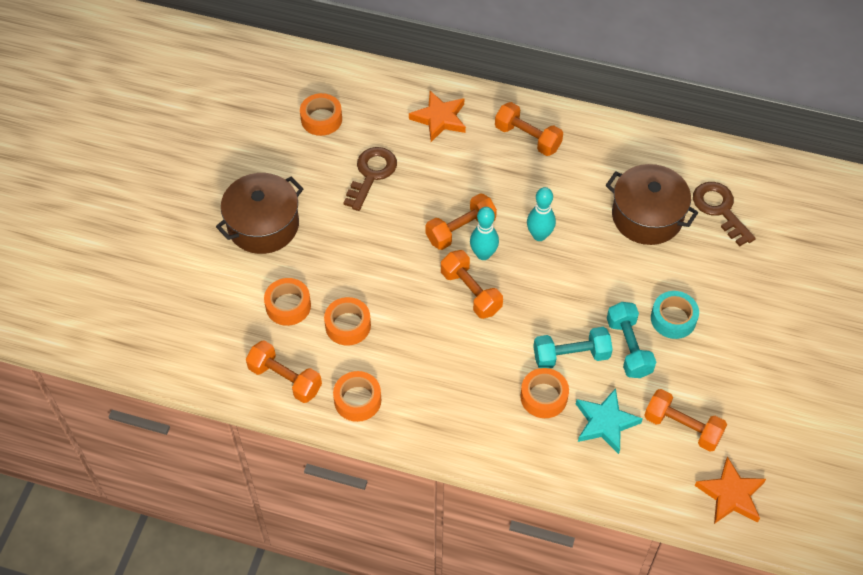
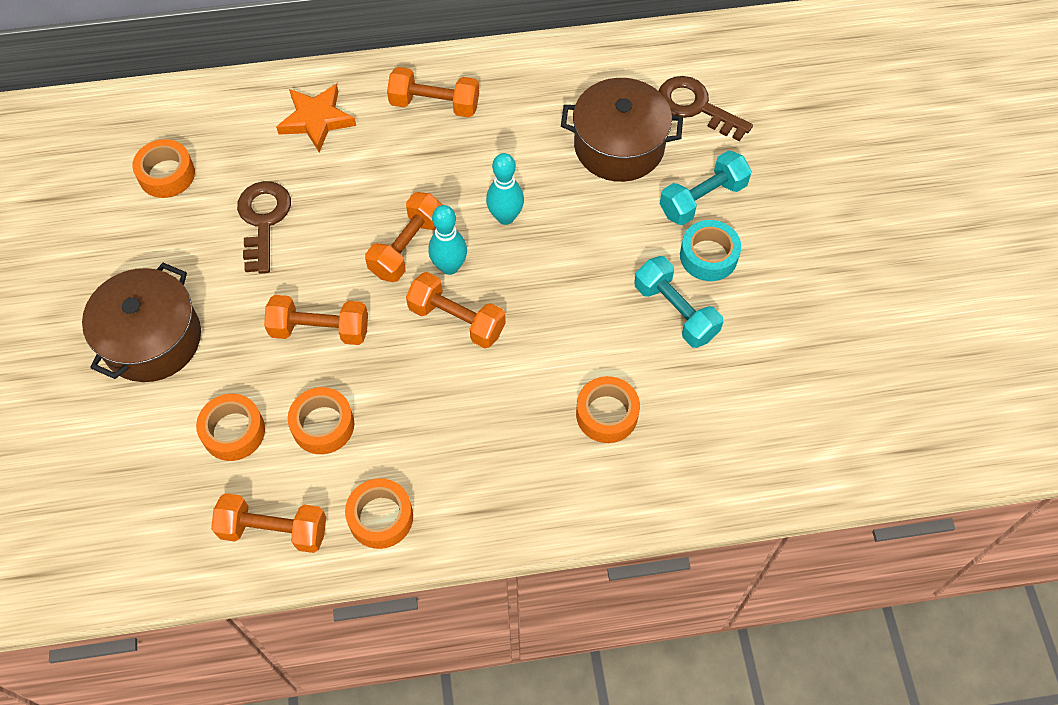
camera: 25 degrees left, 5 degrees up
(571, 356) = (614, 349): turquoise dumbbell -> turquoise dumbbell (702, 199)
(605, 423) = (694, 415): turquoise star -> none
(682, 427) = (783, 382): orange dumbbell -> orange dumbbell (320, 329)
(731, 495) = (877, 440): orange star -> none

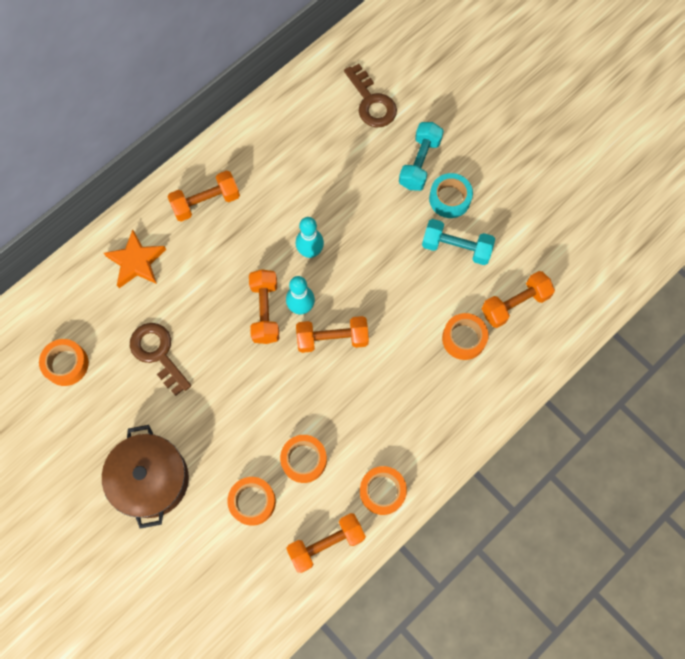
camera: 35 degrees left, 10 degrees up
(320, 329) = (253, 401): orange dumbbell -> orange dumbbell (515, 304)
(619, 146) = (344, 158): brown pot -> none
(696, 107) = (371, 102): brown key -> brown key turned 120 degrees counterclockwise

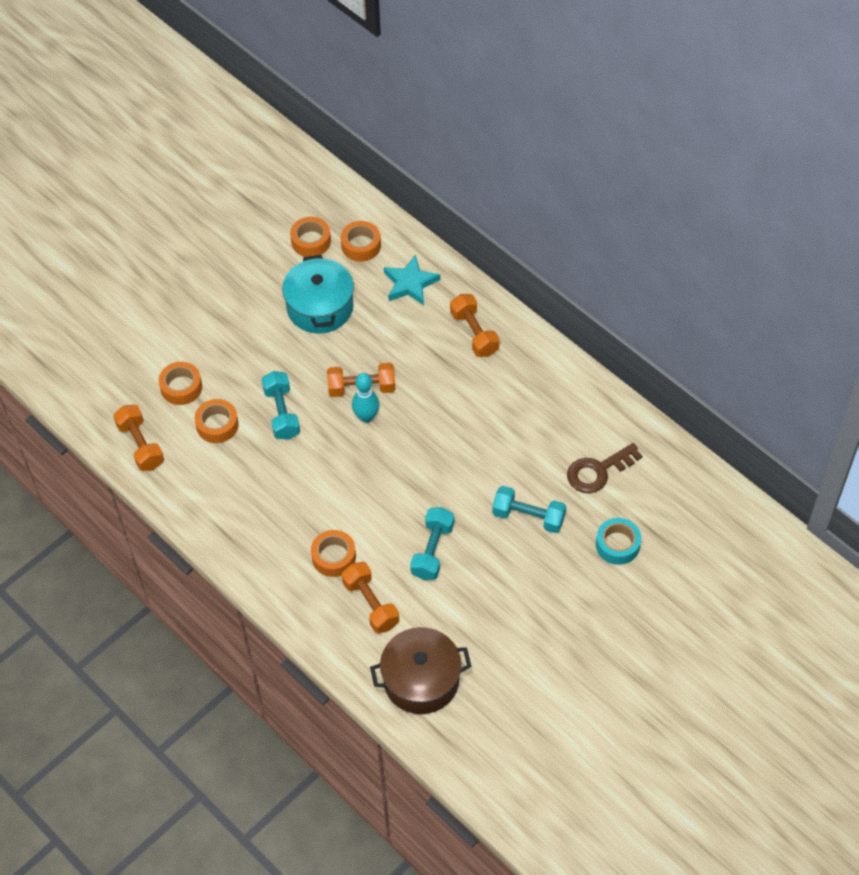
camera: 90 degrees right, 15 degrees down
(136, 262) = (410, 283): orange star -> turquoise star
(151, 479) = (205, 311): brown pot -> brown pot (421, 680)
(158, 354) = (320, 307): brown key -> turquoise pot
(292, 392) = (282, 413): none -> turquoise dumbbell
(310, 251) = (424, 422): turquoise bowling pin -> none
(332, 338) = (334, 444): orange dumbbell -> none
(382, 491) = (185, 488): orange tape -> orange tape (361, 245)
(449, 199) = (488, 545): turquoise tape -> turquoise tape (617, 545)

